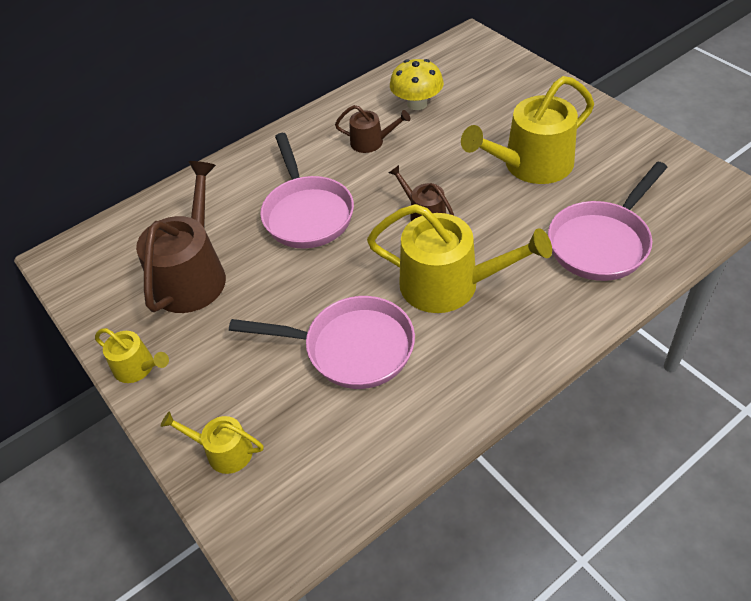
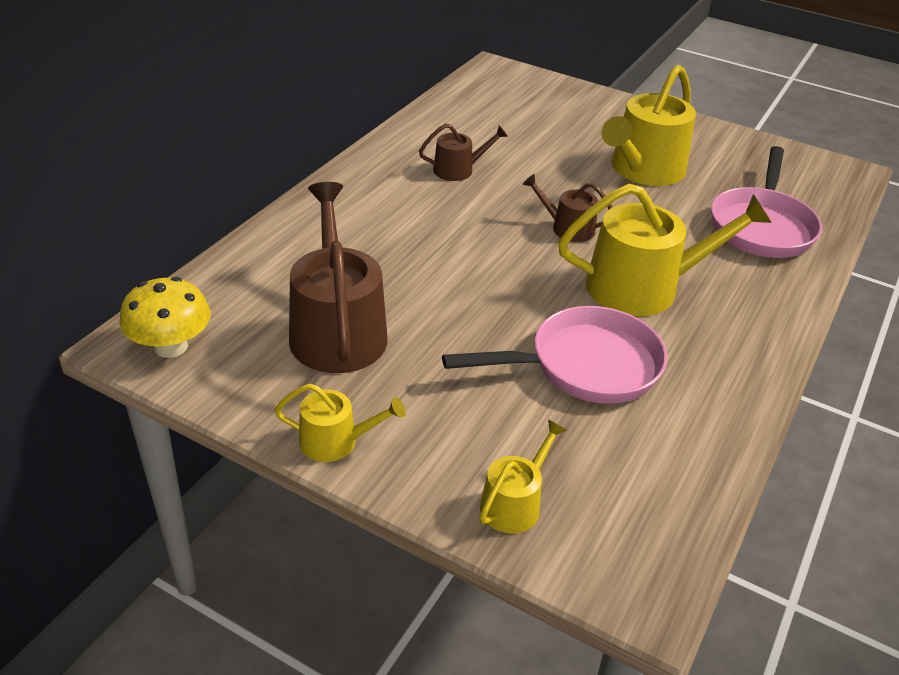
camera: 30 degrees left, 10 degrees down
(223, 451) = (514, 503): yellow watering can -> yellow watering can turned 135 degrees clockwise
(307, 213) = (434, 246): pink pan -> none
(417, 104) = (483, 130): yellow mushroom -> yellow mushroom (171, 346)

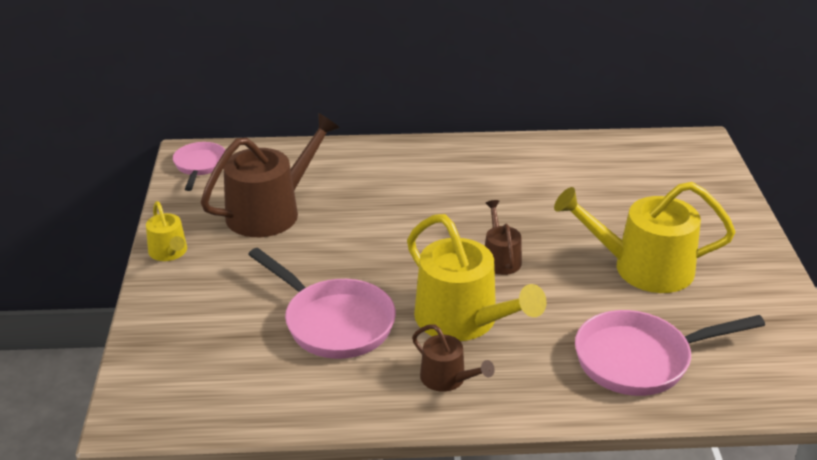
camera: 60 degrees right, 5 degrees down
(171, 346) = (199, 166): yellow mushroom -> pink pan
(458, 170) = (515, 184): brown watering can -> brown watering can (447, 379)
(514, 503) = (170, 338): yellow watering can -> none

